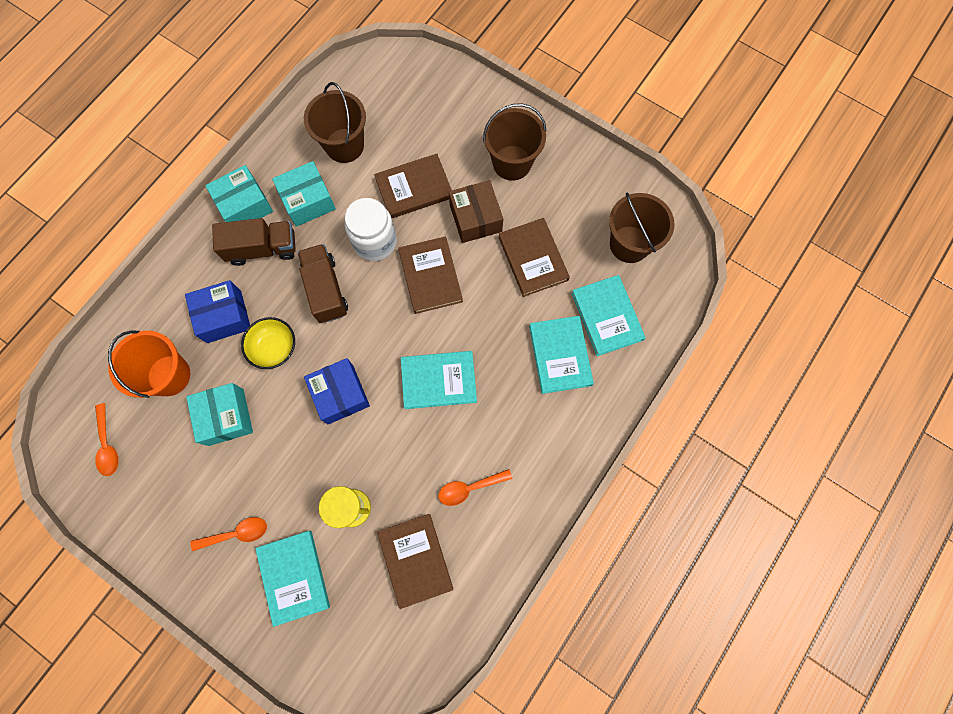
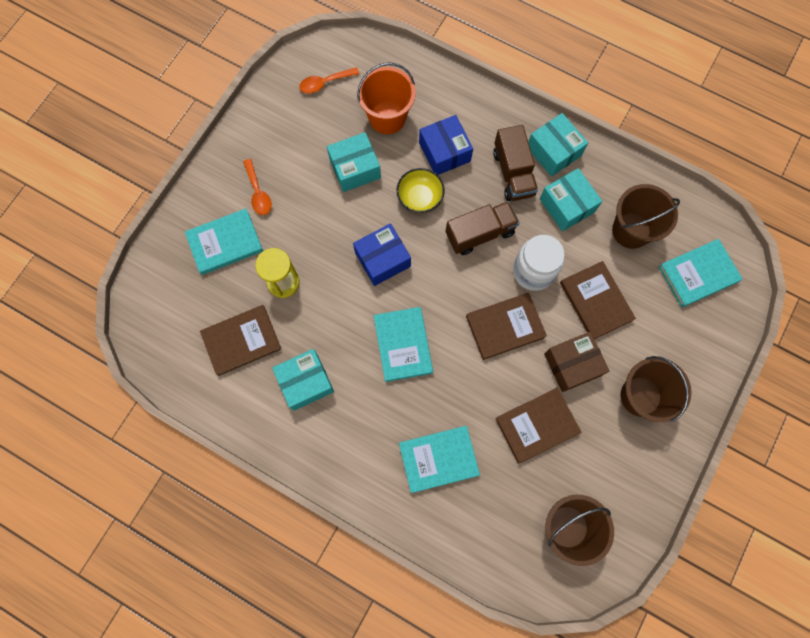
camera: 85 degrees right, 0 degrees up
(469, 488) = (305, 382): orange spoon -> turquoise box
(607, 316) = (484, 505): turquoise book -> turquoise book (698, 274)

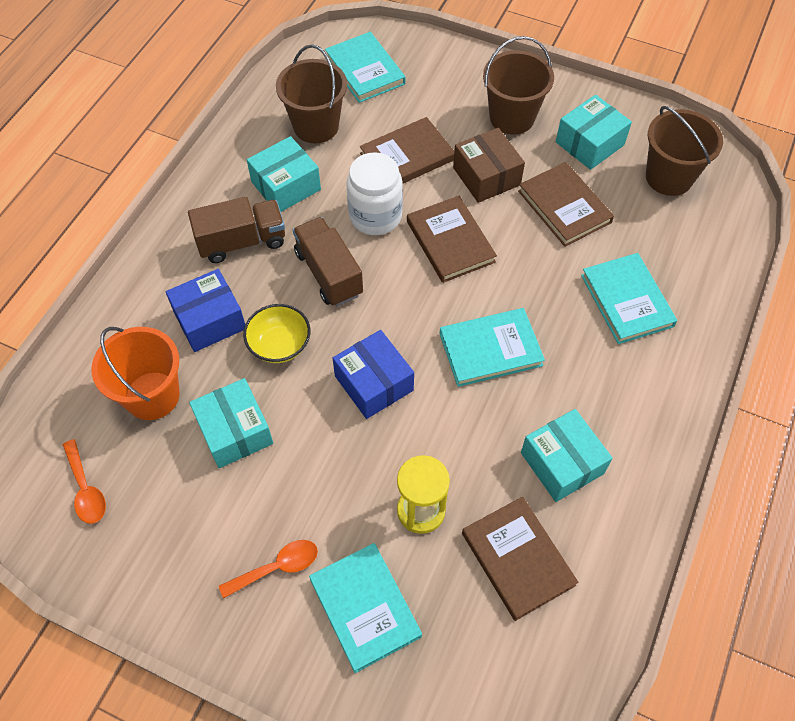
camera: 95 degrees left, 15 degrees down
(553, 151) = (211, 201): turquoise box -> turquoise box (589, 143)

